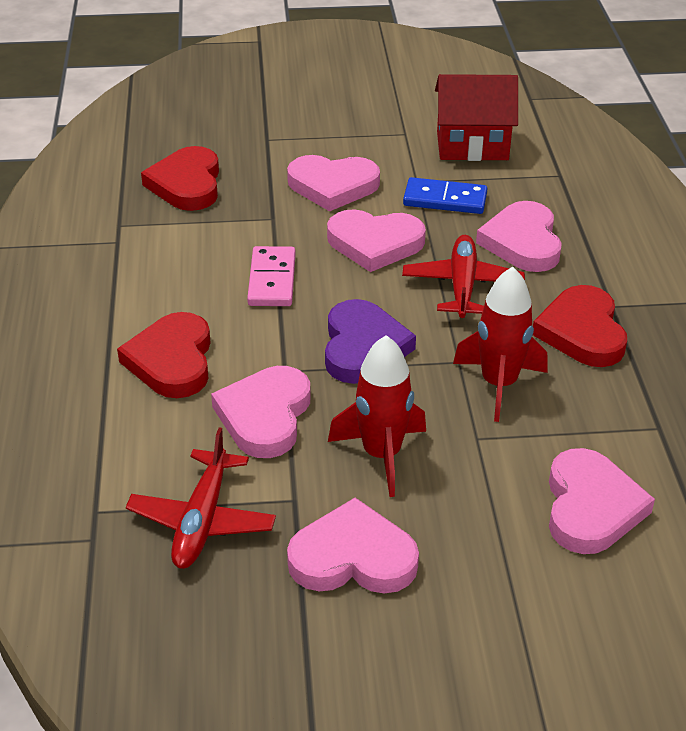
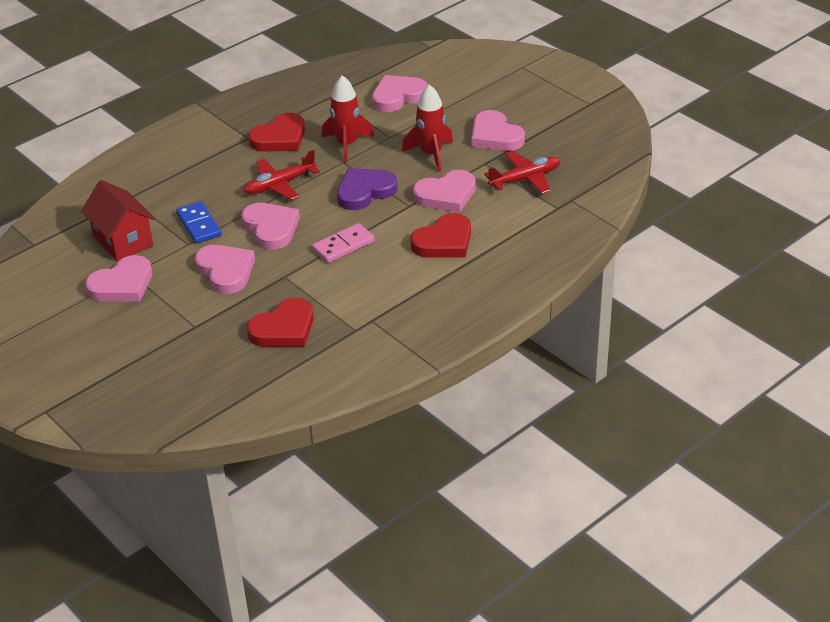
camera: 125 degrees left, 0 degrees up
(522, 242) = (217, 183): pink heart -> pink heart (122, 285)

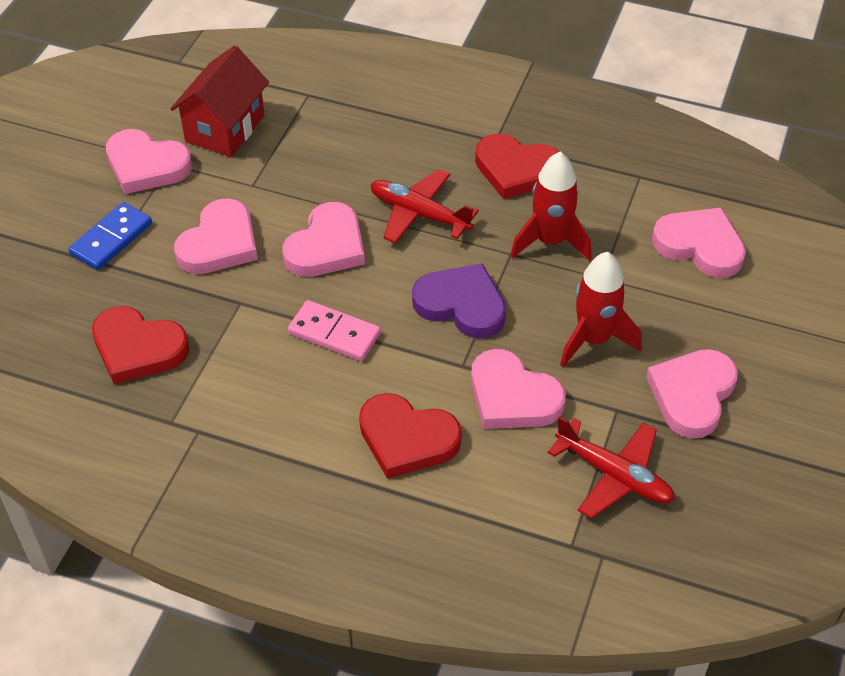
camera: 60 degrees right, 10 degrees up
(199, 225) = (293, 178): blue domino -> blue domino (111, 239)

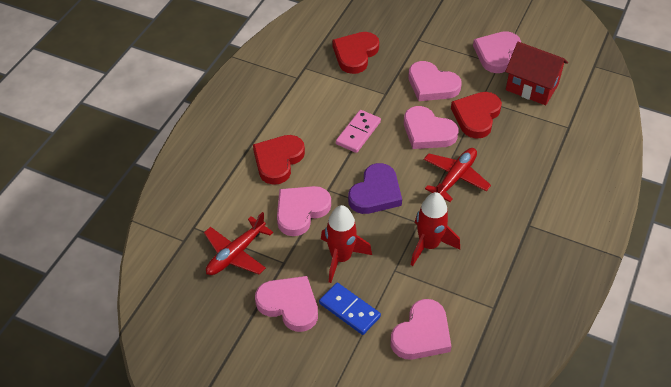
camera: 95 degrees right, 0 degrees up
(111, 239) = (436, 42): blue domino -> blue domino (349, 310)
(516, 170) = (498, 234): red heart -> red heart (476, 116)

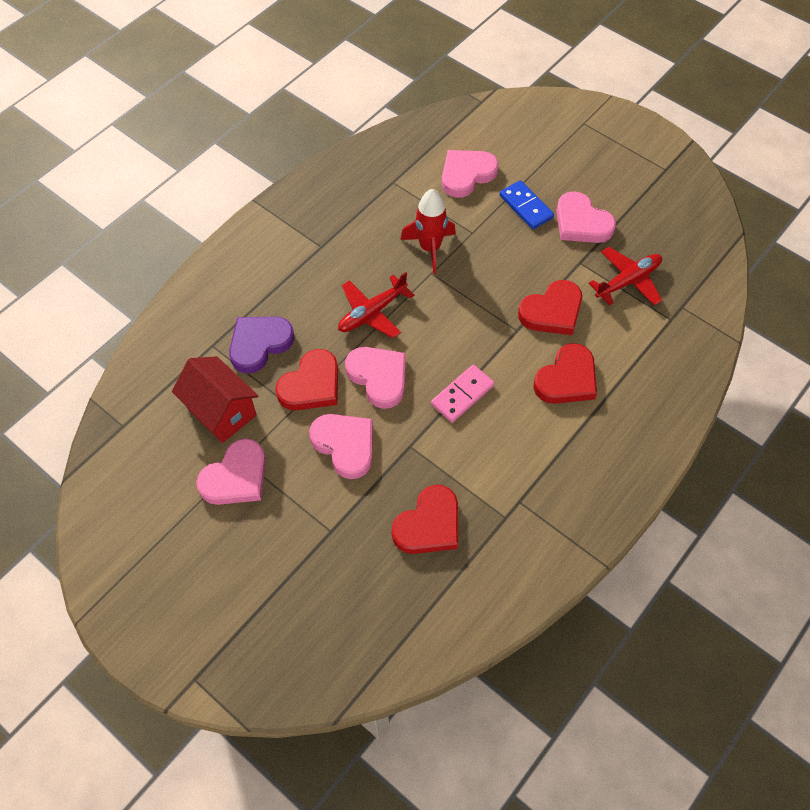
camera: 165 degrees left, 10 degrees up
(301, 211) = (552, 311): pink heart -> red heart
(341, 258) = (521, 254): red rocket -> none
(375, 193) = (465, 314): purple heart -> purple heart (259, 344)

